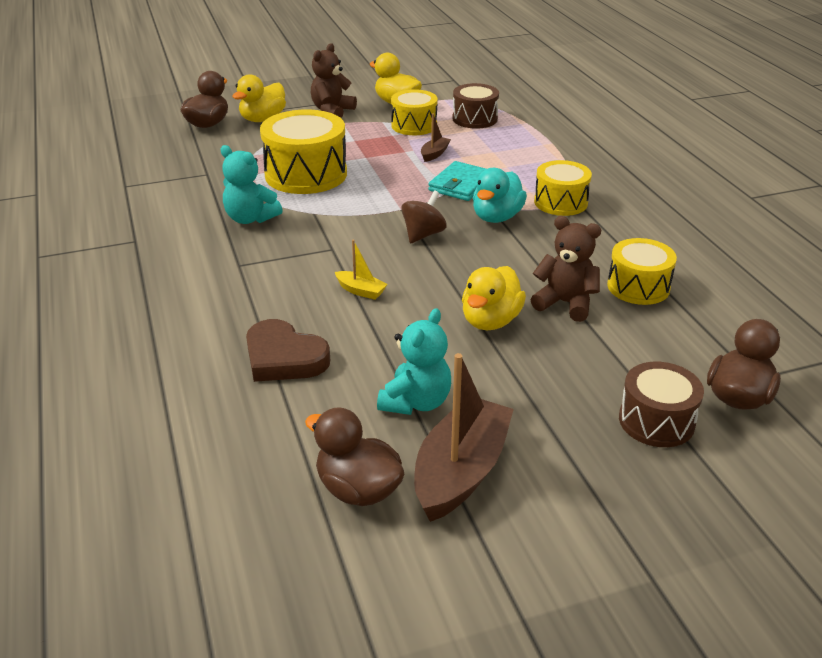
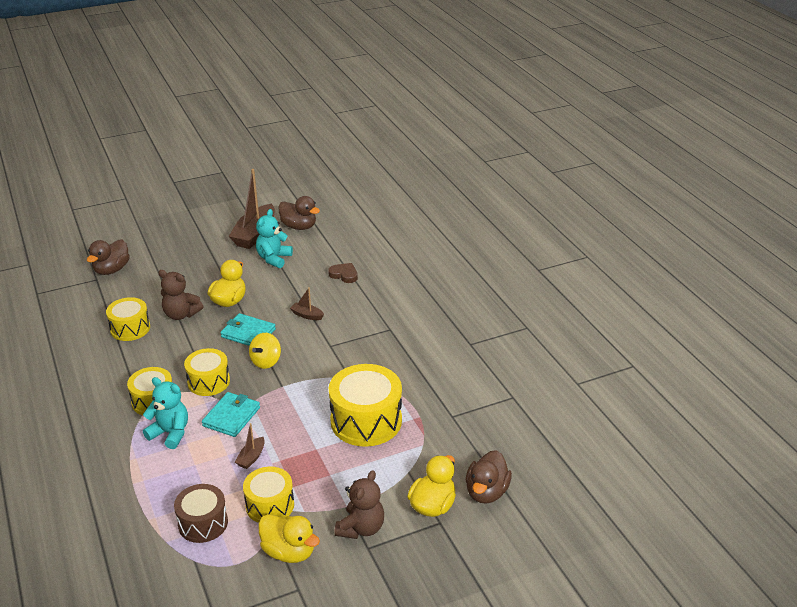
camera: 175 degrees right, 0 degrees up
(250, 218) = (396, 368): turquoise teddy bear -> turquoise teddy bear (170, 433)
(284, 358) = (344, 275): brown heart -> brown heart, size x0.63
(361, 291) = (307, 315): yellow boat -> brown boat
(423, 234) = (266, 361): brown spinning top -> yellow spinning top
(452, 270) = (248, 333): none -> turquoise wallet
(497, 217) = (208, 382): turquoise duck -> yellow drum
(656, 421) = (159, 257): brown drum -> none

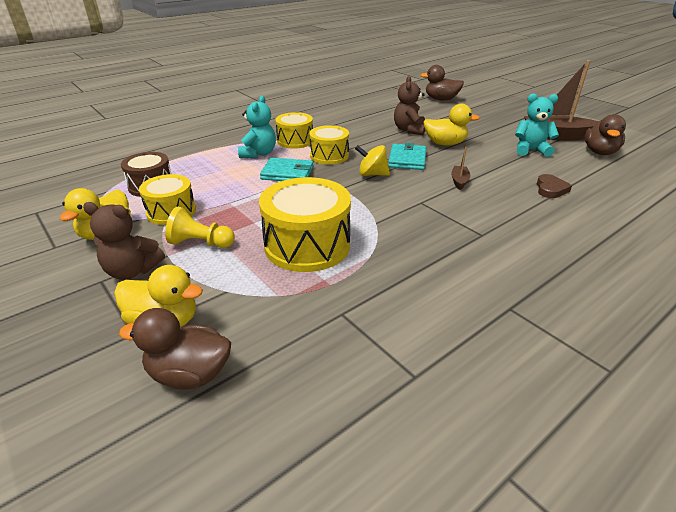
camera: 75 degrees right, 0 degrees up
(130, 328) = (377, 117): yellow drum -> none
(251, 457) = (235, 191): brown boat -> none
(336, 484) = (201, 243): none -> yellow pawn

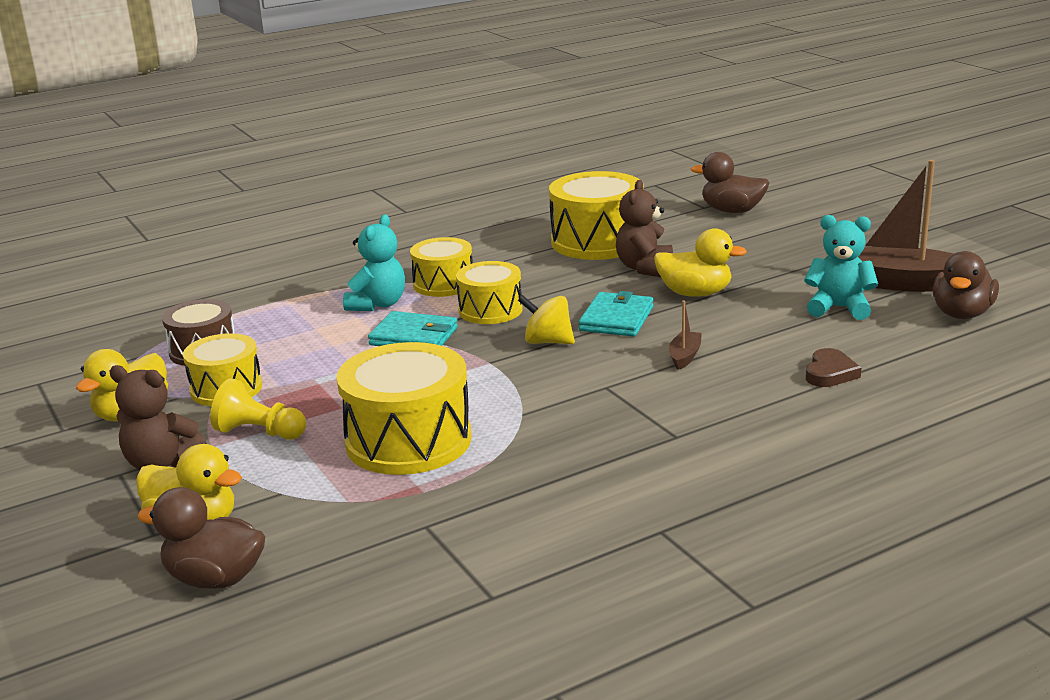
camera: 10 degrees right, 10 degrees down
(375, 116) = (597, 241): none -> yellow drum

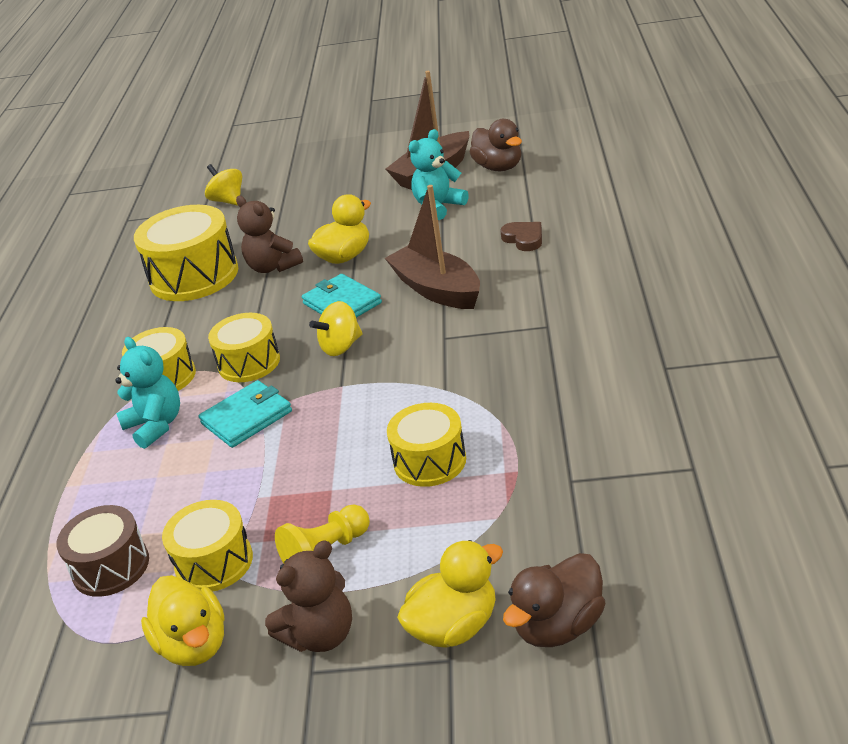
camera: 55 degrees left, 10 degrees up
(408, 441) = (430, 461): yellow drum -> yellow drum, size x0.62
(685, 356) = (437, 289): brown boat -> brown boat, size x2.20
(732, 211) = (228, 201): brown duck -> yellow spinning top

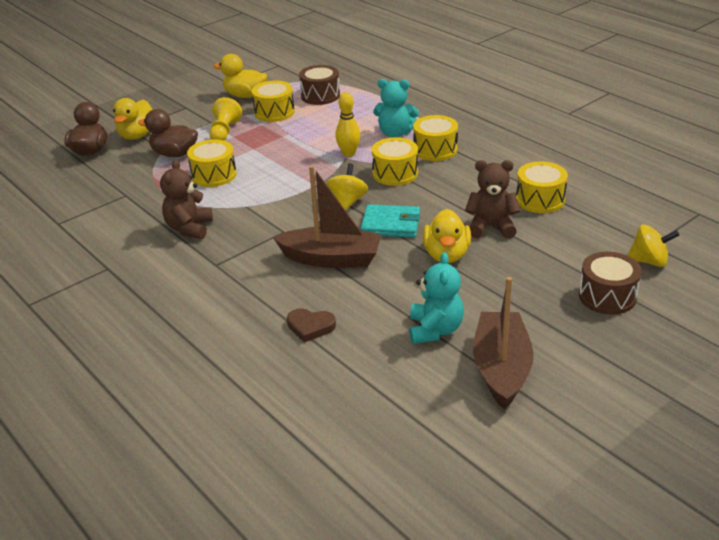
camera: 135 degrees right, 0 degrees up
(194, 276) = (540, 200): yellow drum -> yellow drum, size x0.62
(246, 417) = (349, 153): turquoise wallet -> yellow bowling pin
(297, 189) = (607, 296): none -> brown drum
(320, 635) = (194, 114): brown teddy bear -> brown teddy bear (189, 228)
(498, 167) = (438, 404): brown duck -> brown duck (174, 154)

